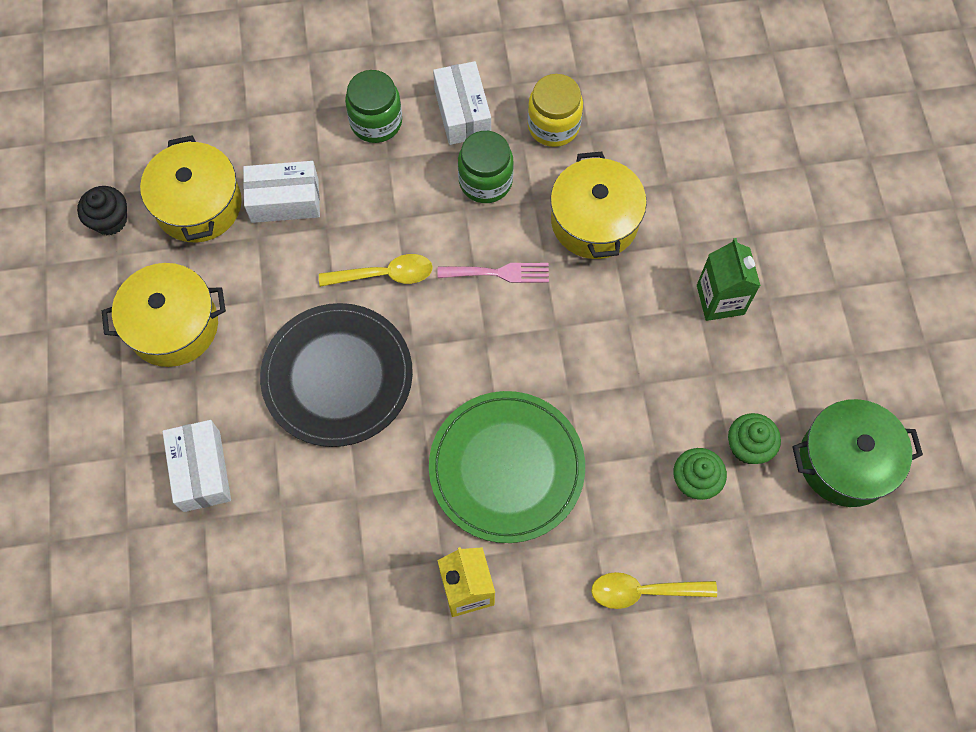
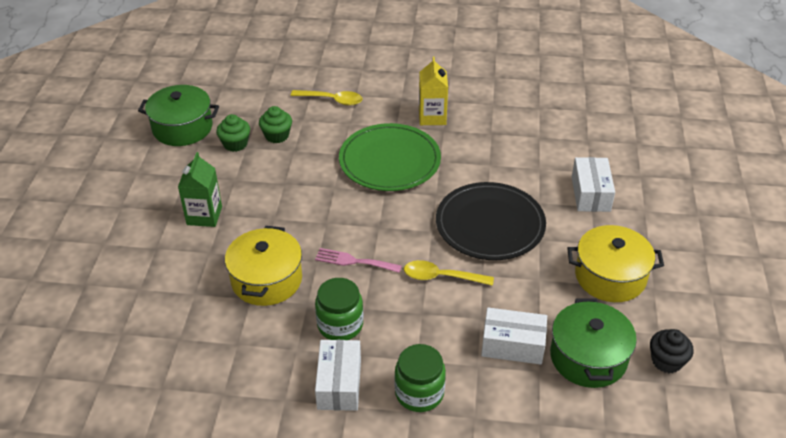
camera: 165 degrees left, 25 degrees down
(198, 205) = (588, 357): yellow pot -> green pot
(553, 126) = (265, 356): yellow jar -> none

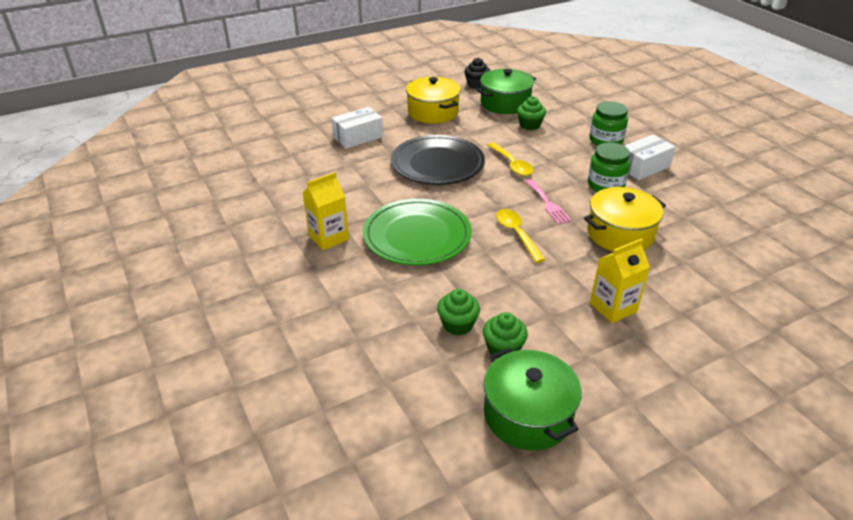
camera: 125 degrees left, 5 degrees down
(204, 216) = (613, 307): green carton -> yellow carton
(332, 100) = (359, 316): yellow spoon -> yellow spoon (516, 234)
(512, 345) = (529, 125): white box -> green cupcake

